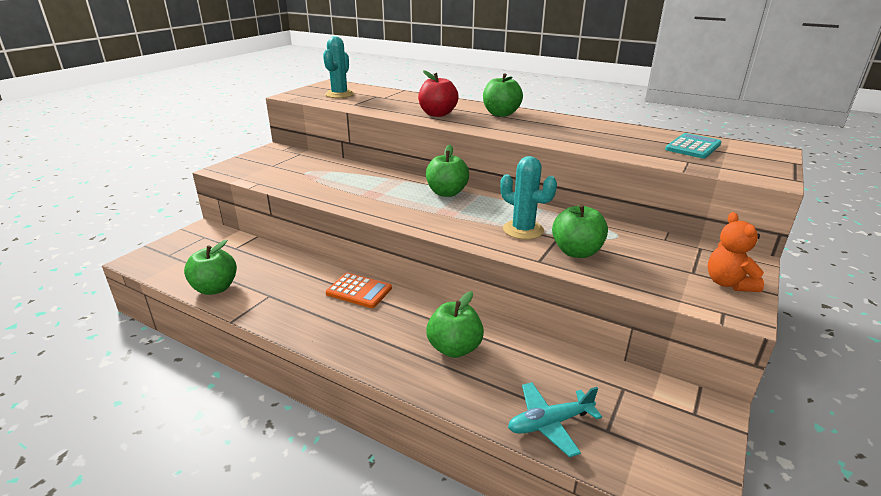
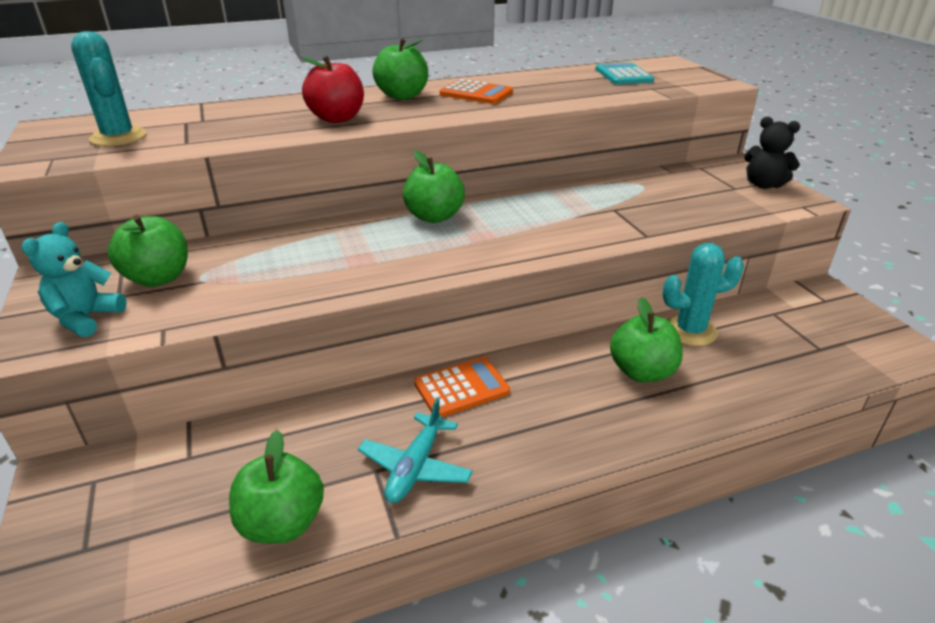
camera: 50 degrees left, 5 degrees up
(250, 168) = (86, 318): none -> turquoise teddy bear
(523, 230) = (577, 216): turquoise cactus -> turquoise cactus (690, 331)
(546, 125) = (476, 93): none -> orange calculator
(550, 423) = (794, 372): turquoise plane -> turquoise plane (415, 467)
(576, 252) = (650, 213): green apple -> green apple (158, 278)
(728, 283) = (763, 185): orange teddy bear -> black teddy bear

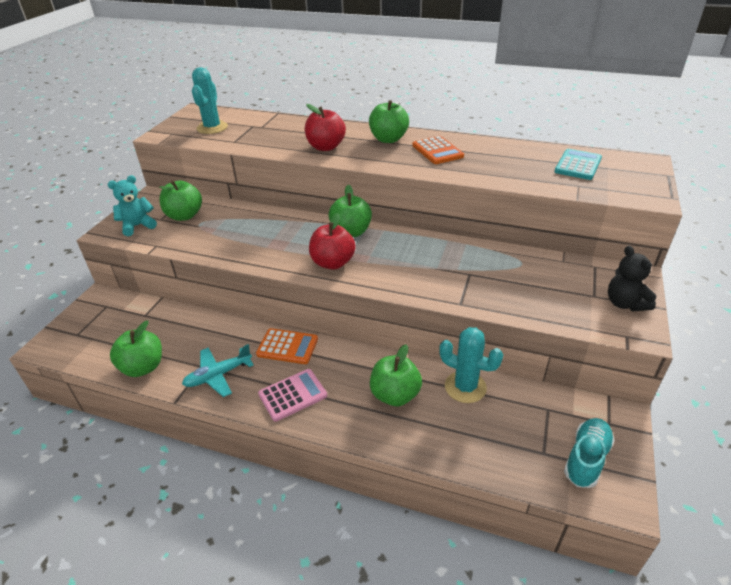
camera: 40 degrees right, 5 degrees up
(461, 252) = (333, 263): none -> red apple
(540, 433) = (293, 395): none -> pink calculator
(851, 335) = (586, 459): none -> turquoise shoe

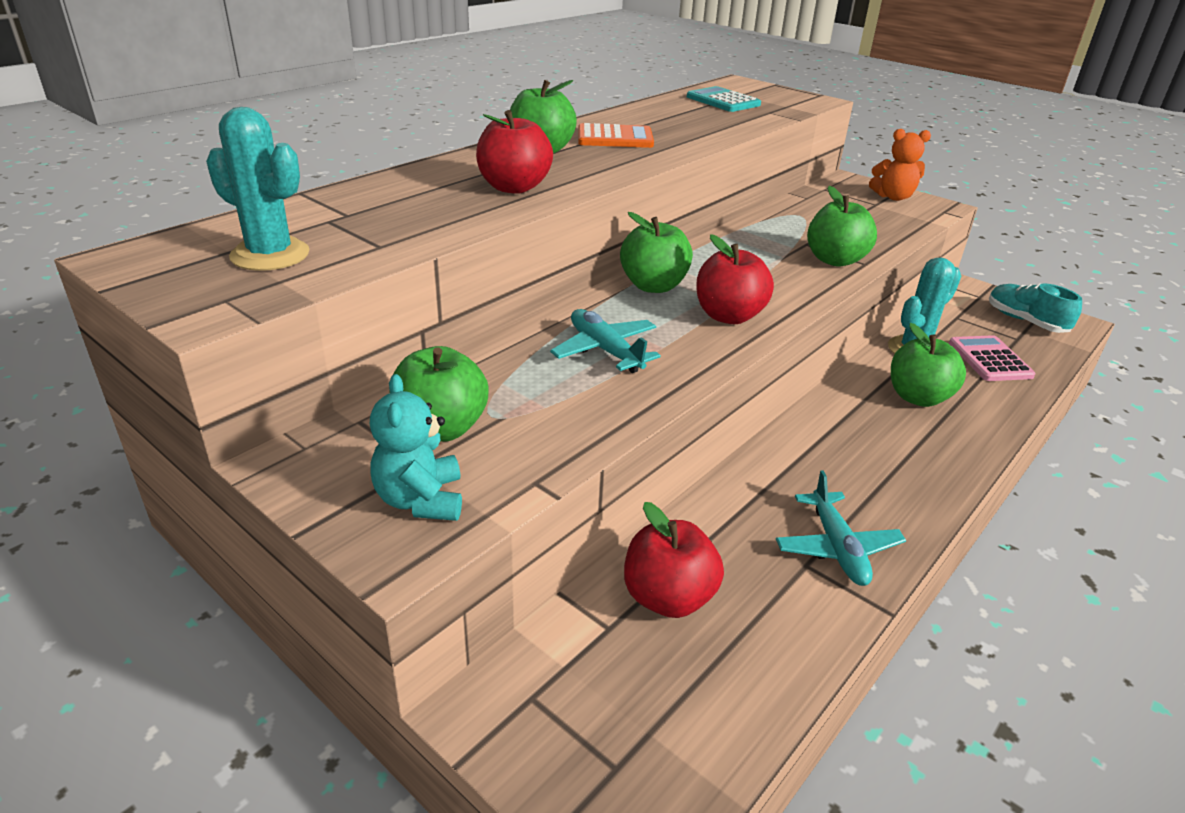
camera: 70 degrees left, 5 degrees down
(143, 367) = (783, 648): green apple -> green apple (835, 260)
(166, 327) = (668, 597): none -> red apple
(269, 235) = (605, 350): none -> turquoise plane
(287, 347) = (791, 460): orange calculator -> none
(293, 395) = (901, 478): pink calculator -> pink calculator (989, 359)
(625, 303) = (893, 197): black teddy bear -> orange teddy bear

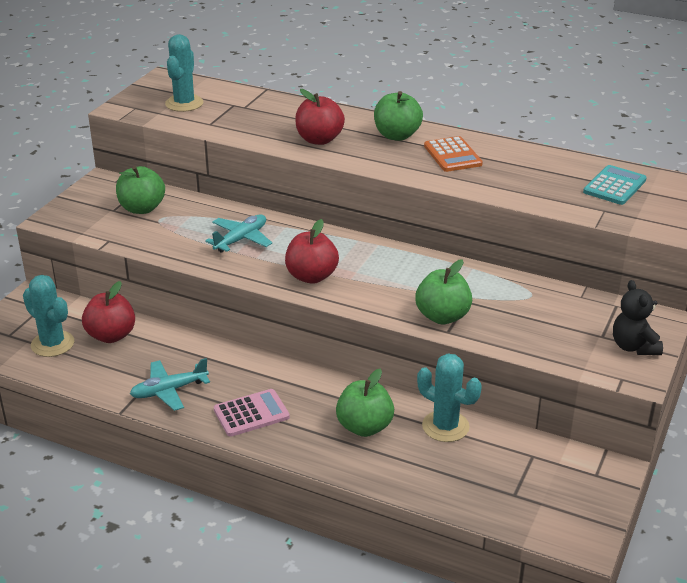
camera: 75 degrees right, 0 degrees up
(420, 500) = (87, 216): turquoise teddy bear -> none
(653, 286) = (338, 244): green apple -> none
(671, 689) = (52, 344): none -> turquoise cactus
(893, 197) = (634, 347): orange teddy bear -> black teddy bear
(989, 359) = (457, 472): pink calculator -> pink calculator (251, 413)
(1025, 321) = (558, 504): turquoise shoe -> none

